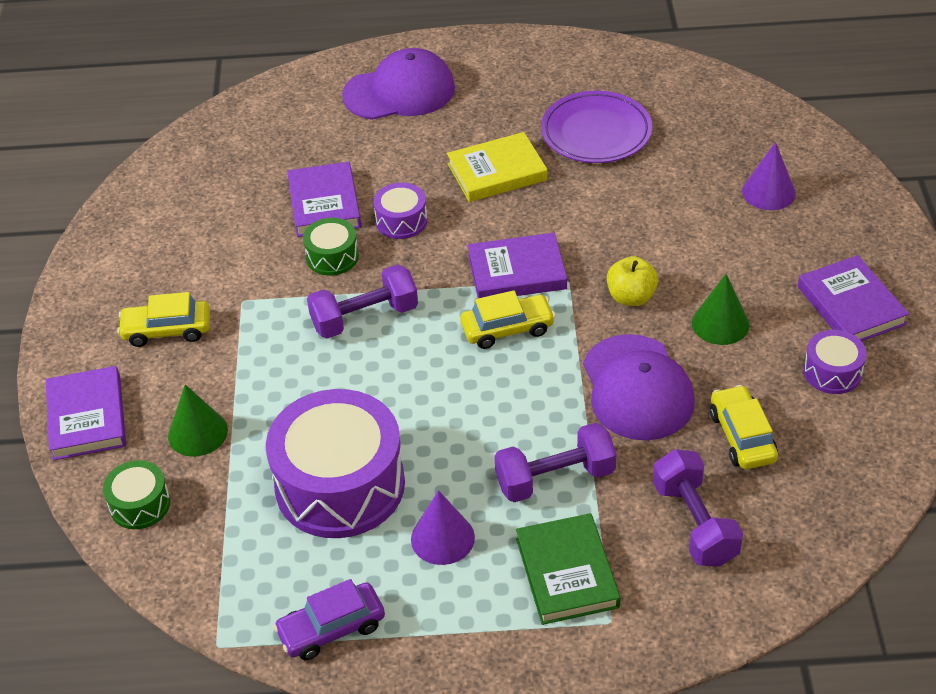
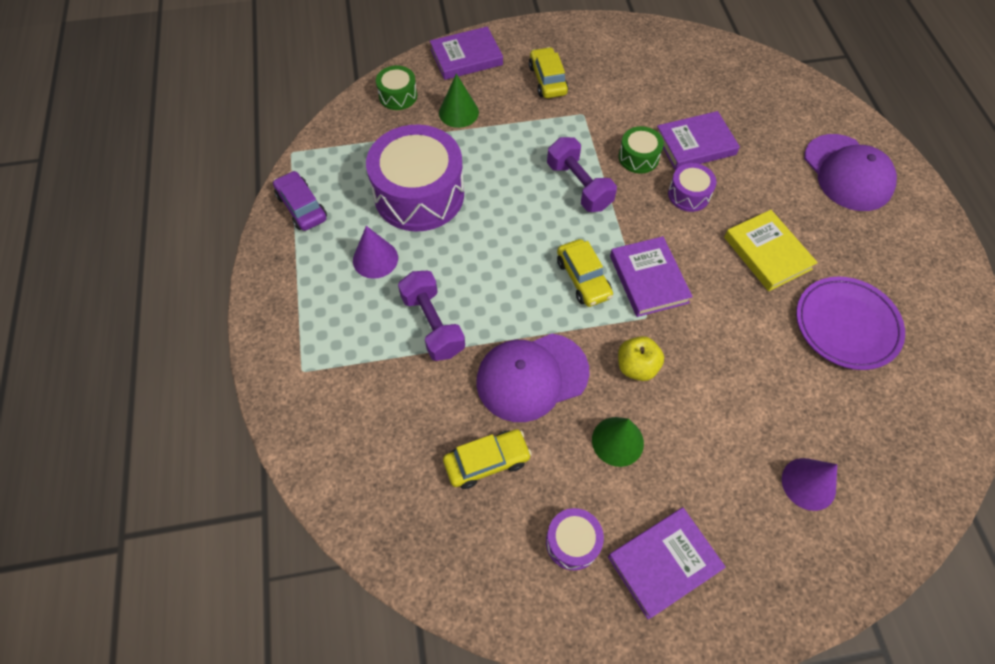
camera: 80 degrees right, 15 degrees up
(567, 573) = (345, 339): green book -> none
(694, 523) = (393, 426): purple dumbbell -> none

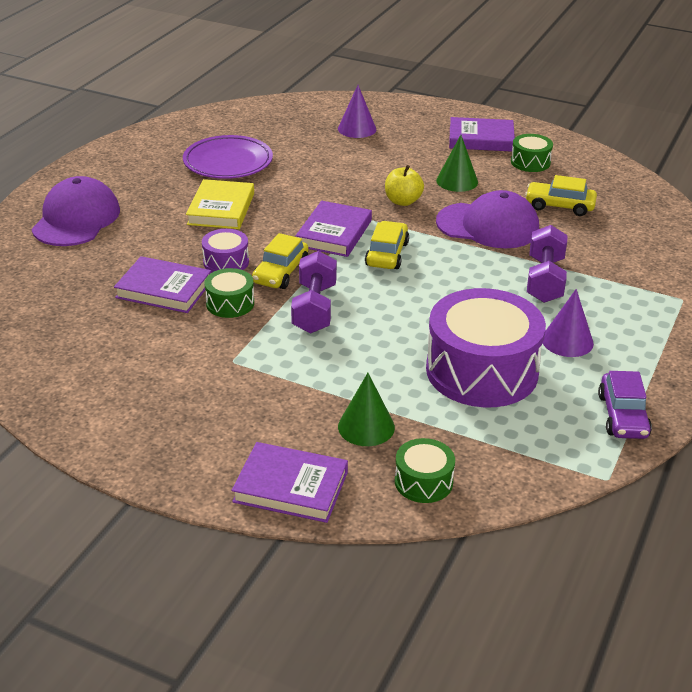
camera: 145 degrees left, 25 degrees down
(547, 80) = (226, 411): yellow car -> yellow car (281, 273)
(572, 542) = (530, 162): purple drum -> green drum

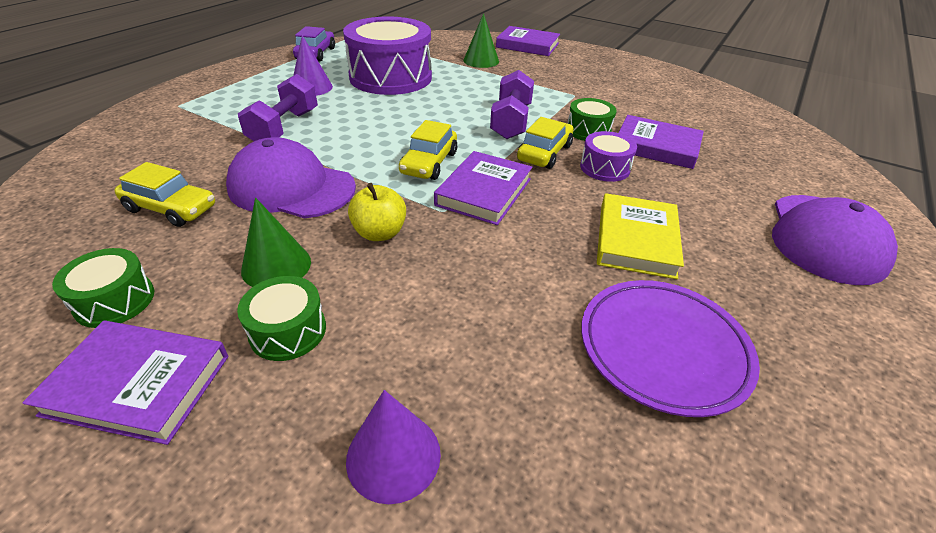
camera: 175 degrees left, 5 degrees up
(423, 482) = (454, 42): green drum -> green drum (288, 331)

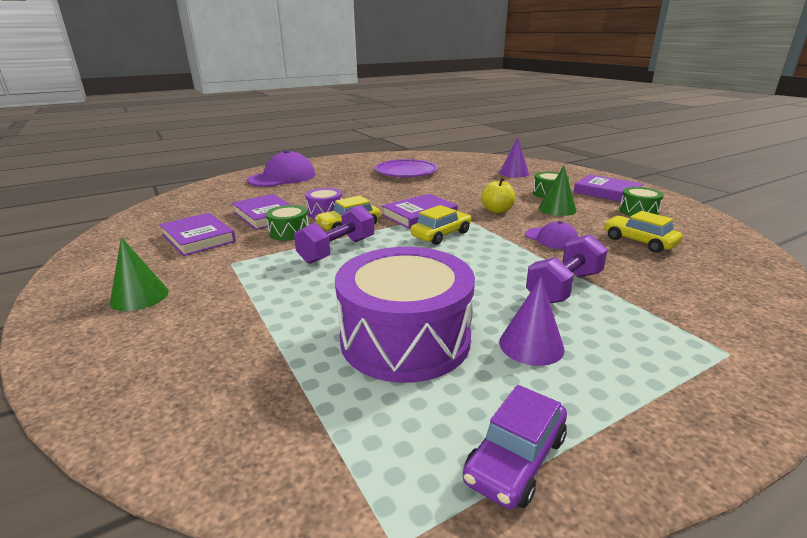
camera: 150 degrees left, 15 degrees down
(291, 187) = (551, 238): purple cap -> purple cap, size x0.55
(481, 61) = (236, 344): green cone -> green cone (139, 297)
(527, 45) = (98, 366): purple book -> purple book (198, 238)
(636, 240) = (366, 189): yellow book -> none

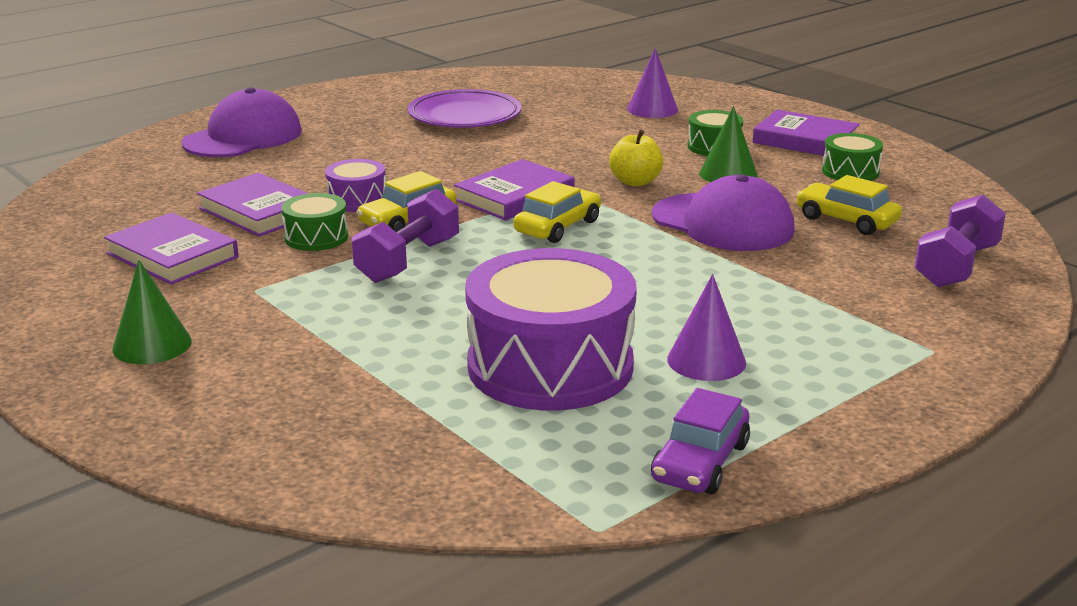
camera: 10 degrees left, 0 degrees up
(551, 238) = (722, 223): purple cap -> purple cap, size x1.83
(564, 287) = (743, 291): purple dumbbell -> purple dumbbell (956, 266)

